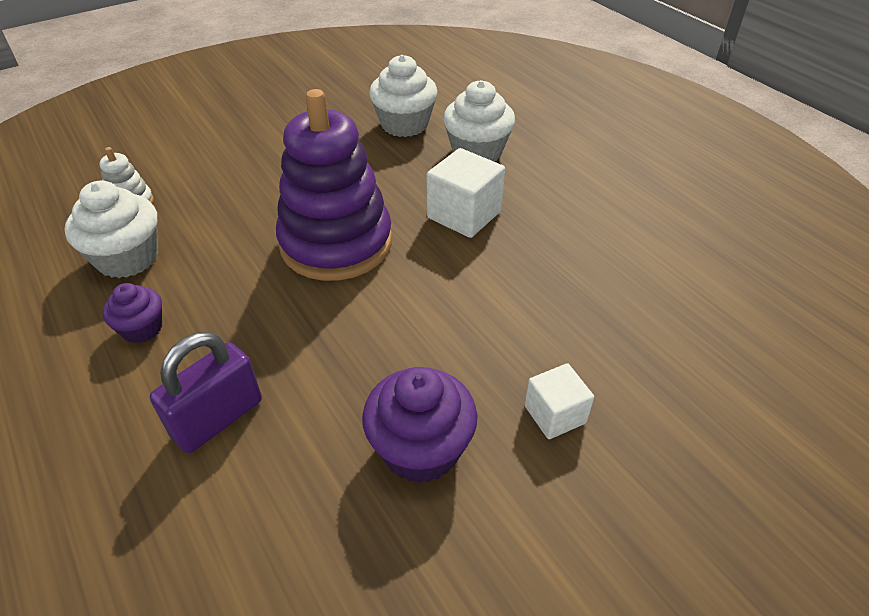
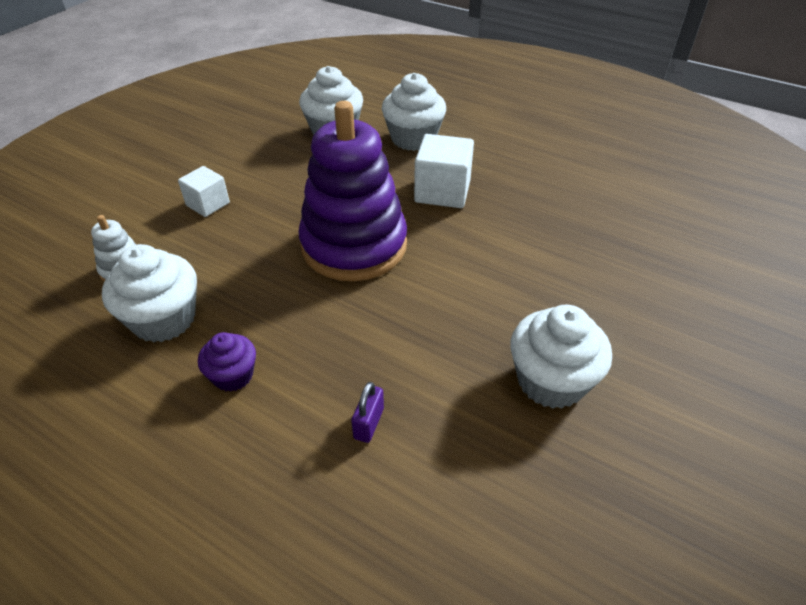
camera: 25 degrees left, 0 degrees up
(218, 418) = (368, 423): purple padlock -> purple padlock, size x0.52
(420, 449) = (551, 381): purple cupcake -> white cupcake
(555, 414) = (625, 318): white cube -> white cube (208, 204)

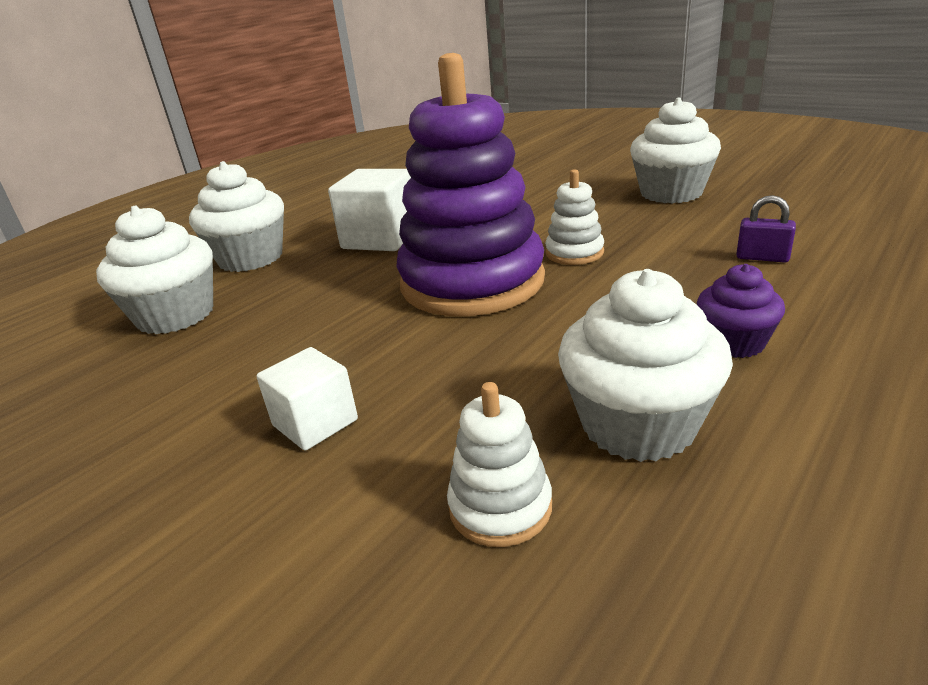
camera: 80 degrees left, 15 degrees down
(398, 300) = (574, 253): none -> white stacking toy

